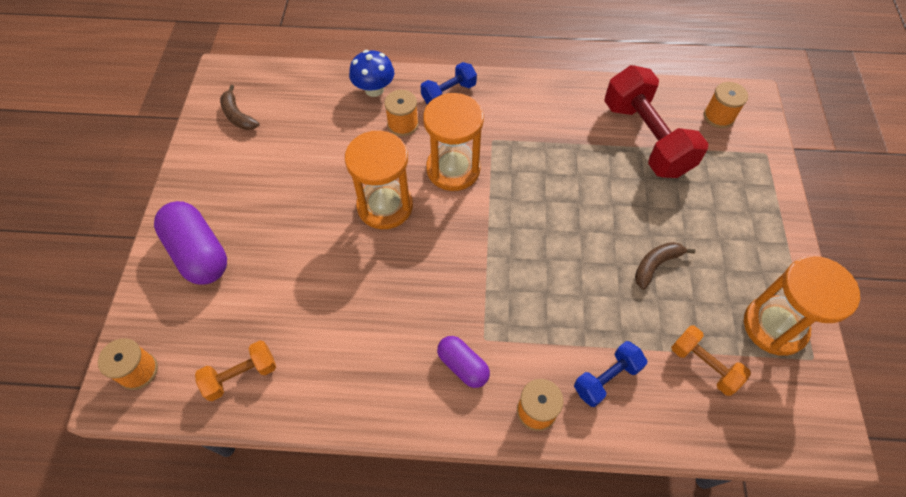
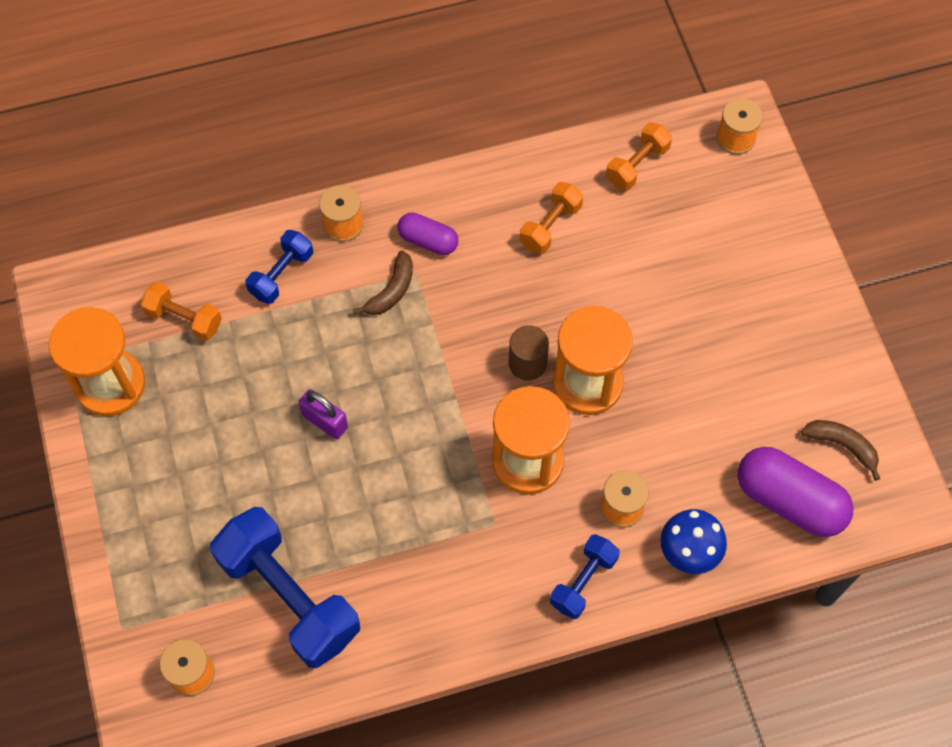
camera: 160 degrees right, 5 degrees up
(198, 253) = (761, 261): purple capsule -> purple capsule (789, 500)
(349, 342) = (550, 226): none -> orange dumbbell
(423, 234) = (527, 363): none -> brown cylinder
(595, 241) = (325, 421): none -> purple padlock
(646, 138) = (289, 597): red dumbbell -> blue dumbbell
(656, 265) = (249, 414): brown banana -> brown banana (391, 291)

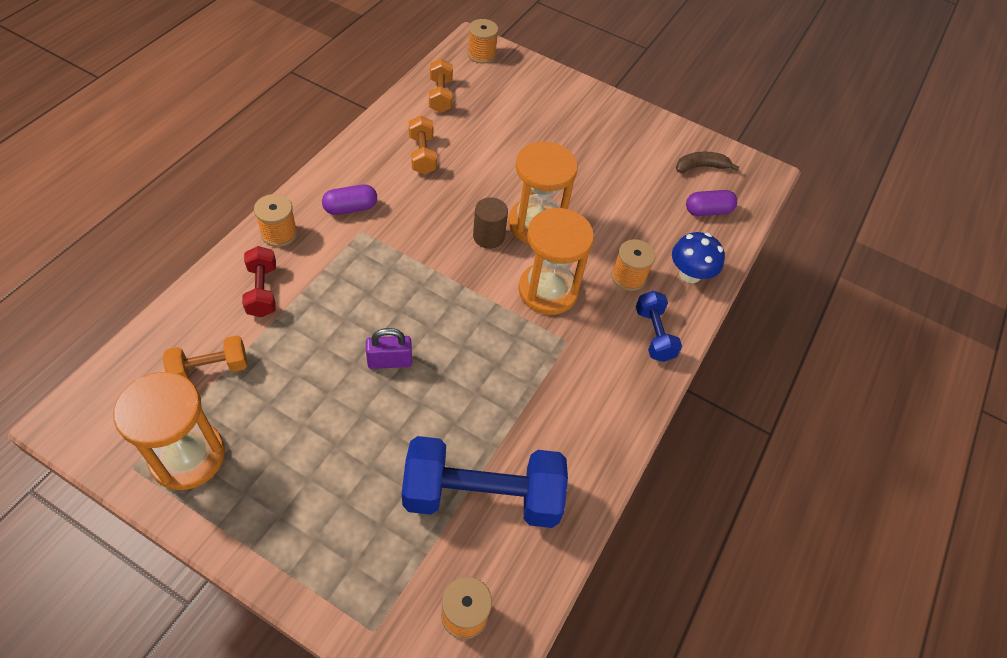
camera: 50 degrees left, 10 degrees down
(281, 274) = (262, 291): blue dumbbell -> red dumbbell
(391, 291) = (355, 251): brown banana -> none
(789, 500) = (708, 211): purple capsule -> purple capsule, size x0.57

